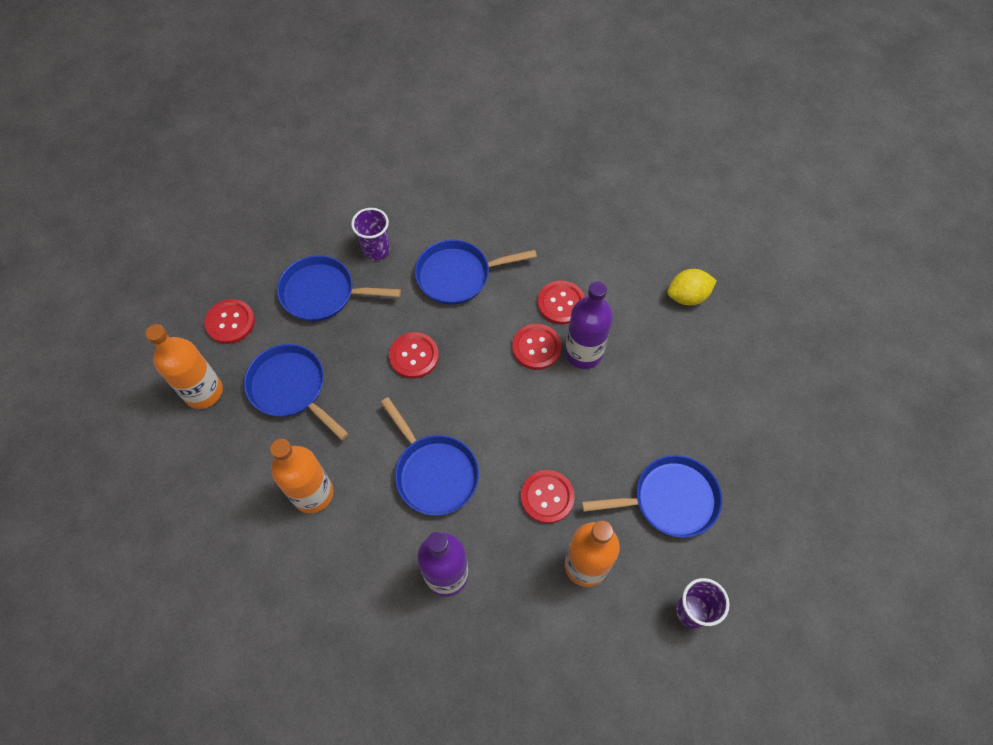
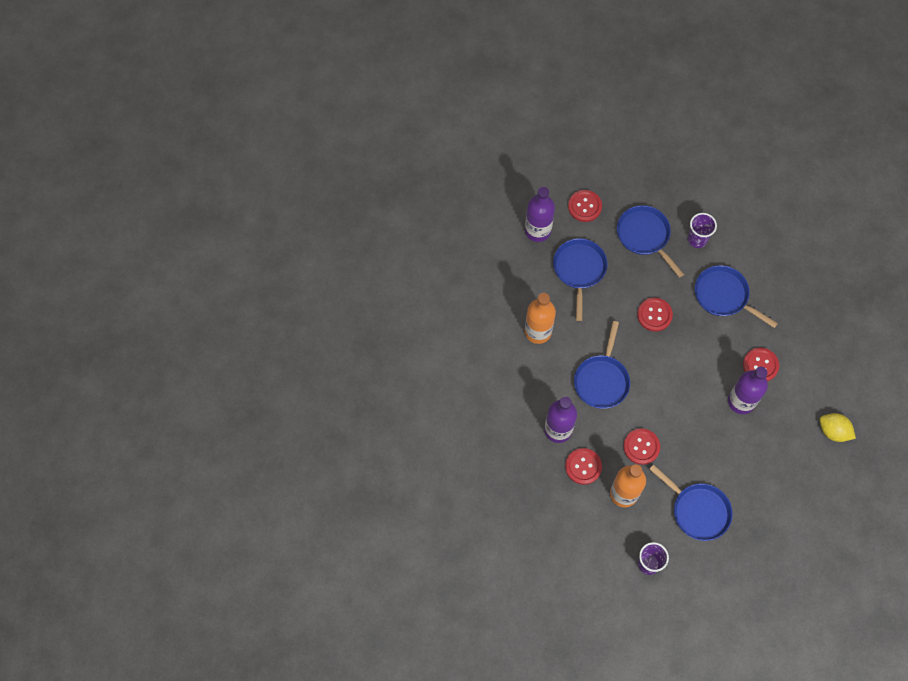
camera: 50 degrees right, 5 degrees up
(203, 392) = (537, 230): orange bottle -> purple bottle
(536, 347) = (720, 374): red button -> red button (583, 466)

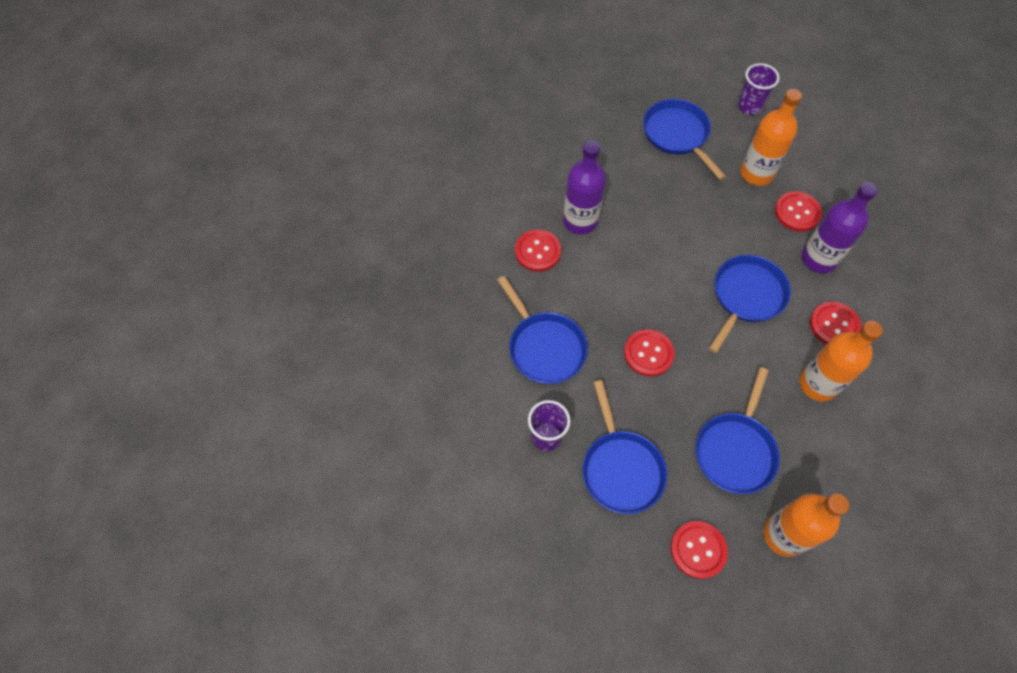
camera: 160 degrees left, 5 degrees down
(537, 230) = (784, 535): purple bottle -> orange bottle
(641, 447) = (720, 211): red button -> red button (834, 325)
(833, 431) = (489, 161): yellow lemon -> none

